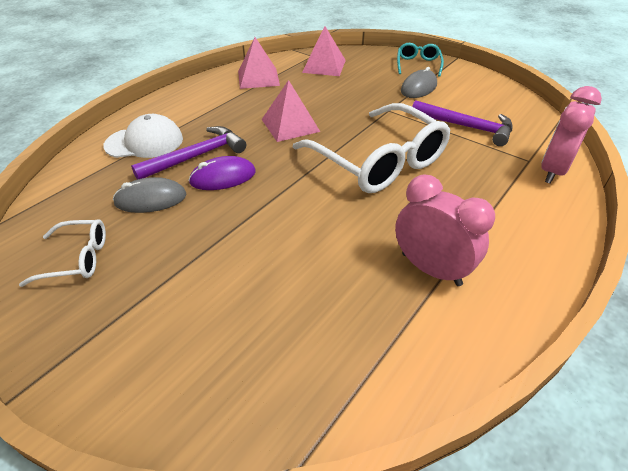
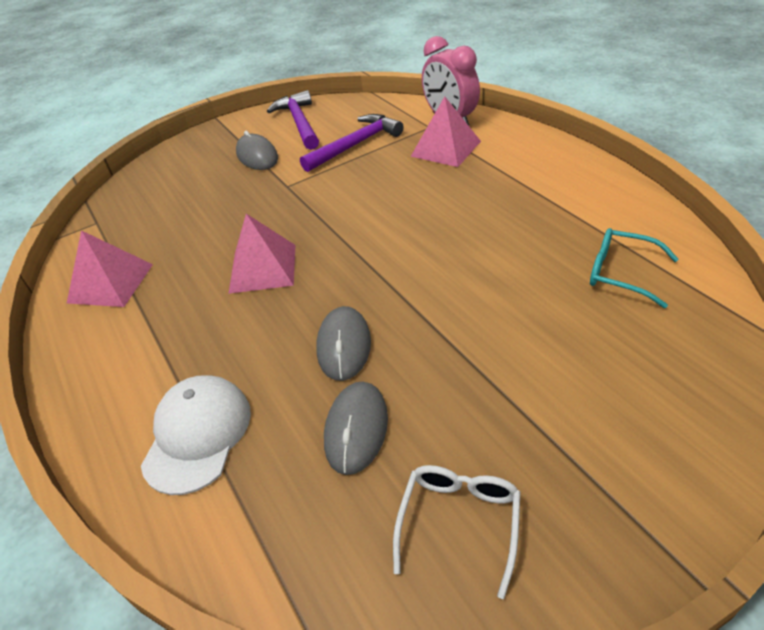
camera: 65 degrees left, 0 degrees up
(197, 156) = (278, 369): purple hammer -> purple hammer (299, 122)
(223, 177) = (344, 345): purple mouse -> grey mouse
(324, 66) = (137, 216): pink pyramid -> pink pyramid (445, 148)
(378, 161) = (382, 212): white glasses -> none
(418, 65) = (206, 145): turquoise glasses -> turquoise glasses (621, 273)
(431, 269) = (557, 214): pink clock -> none

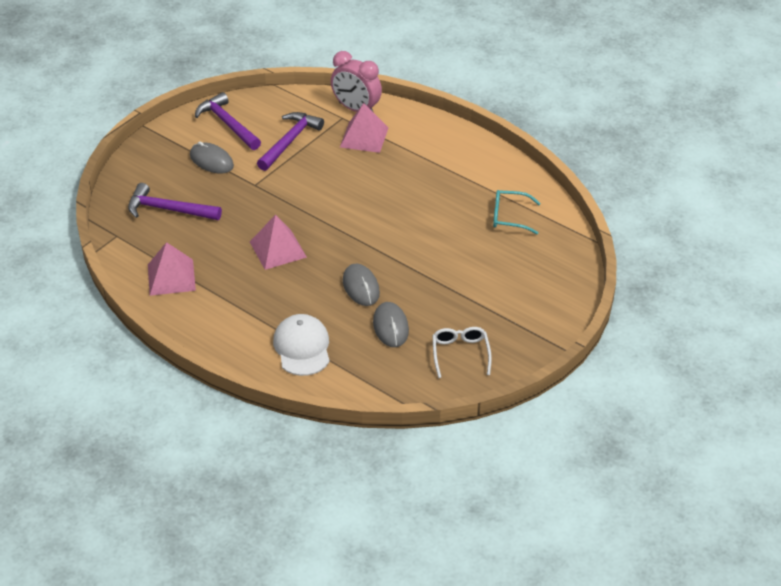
camera: 25 degrees left, 0 degrees up
(172, 201) = (168, 209): none -> purple hammer

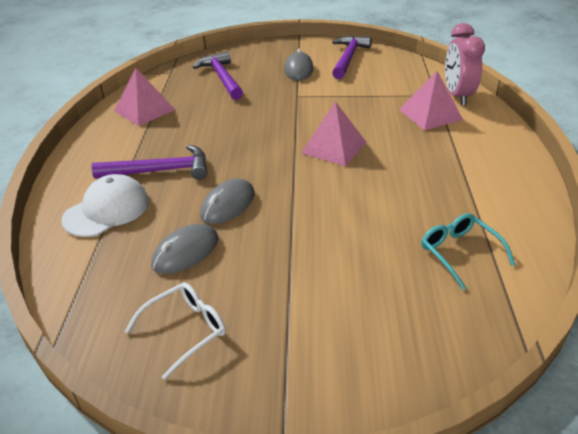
camera: 55 degrees right, 5 degrees down
(278, 249) = (230, 139): pink pyramid -> pink pyramid (334, 147)
(290, 141) = (370, 87): purple hammer -> purple hammer (161, 171)

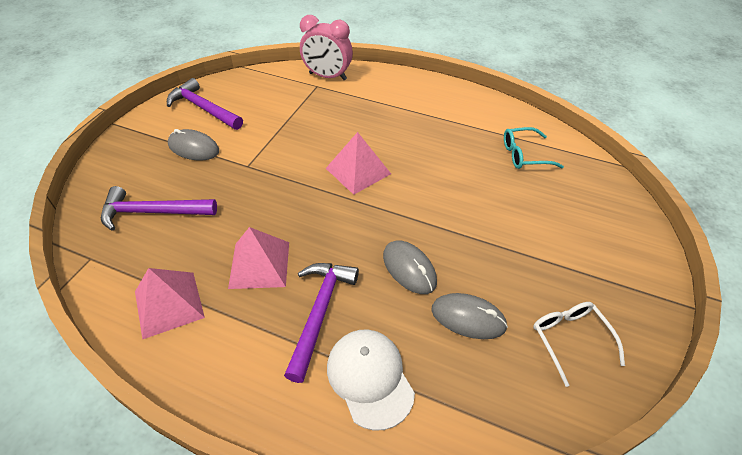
camera: 70 degrees left, 10 degrees up
(185, 252) = (468, 318): grey mouse -> grey mouse turned 45 degrees counterclockwise
(430, 114) = (345, 100): pink pyramid -> pink pyramid (259, 264)

